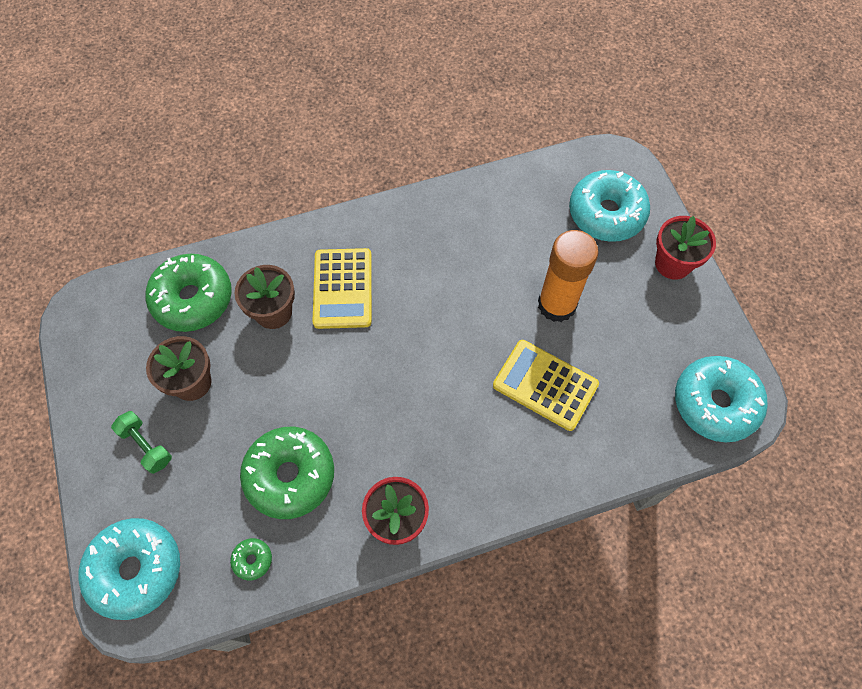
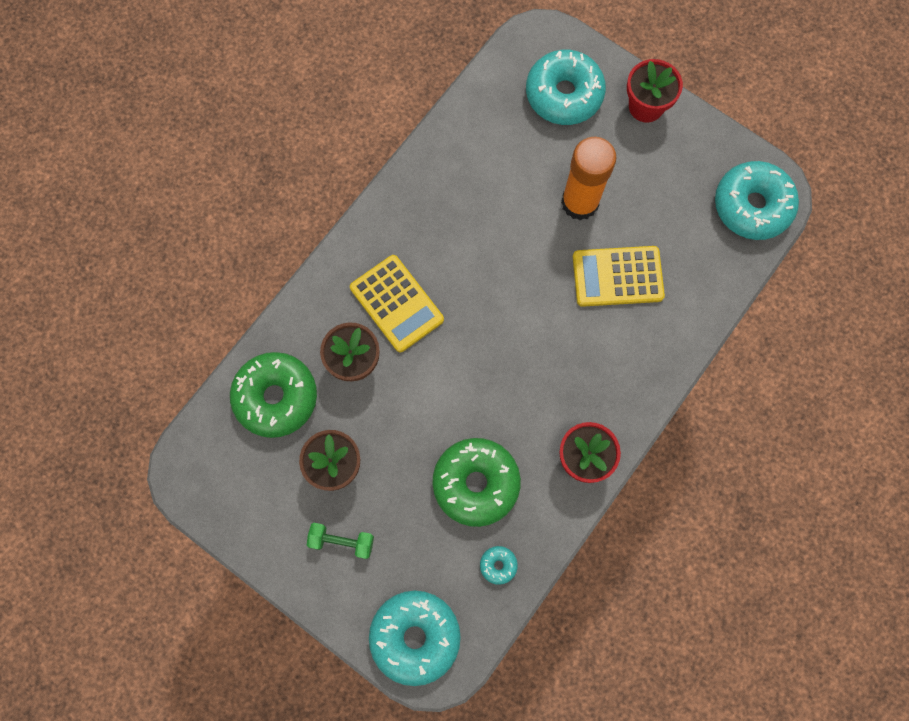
camera: 35 degrees left, 10 degrees up
(252, 560) = (498, 565): green donut -> turquoise donut

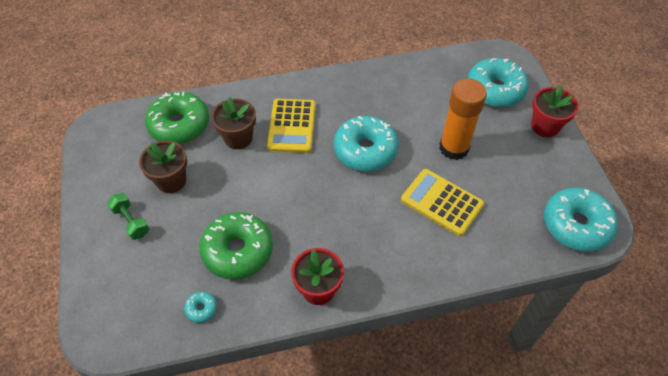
camera: 40 degrees right, 20 degrees down
(415, 636) = (110, 309): turquoise donut -> turquoise donut (365, 150)

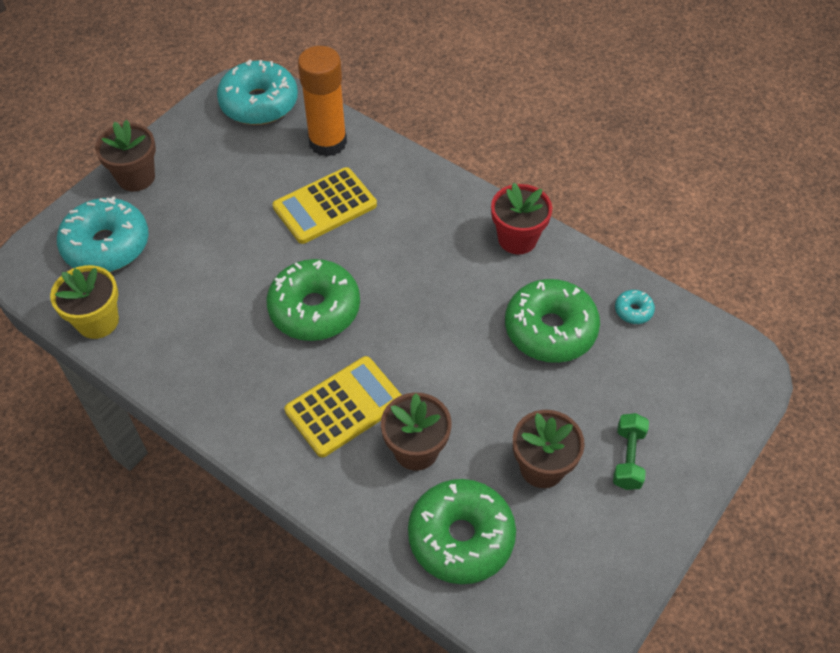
camera: 130 degrees left, 0 degrees up
(365, 150) = (314, 309): turquoise donut -> green donut
(441, 64) = (98, 321): none -> yellow flower pot
(441, 202) = (325, 206): yellow calculator -> yellow calculator turned 60 degrees clockwise
(454, 148) = (238, 235): orange glue stick -> orange glue stick (328, 142)
(545, 126) = (136, 177): red flower pot -> brown flower pot

